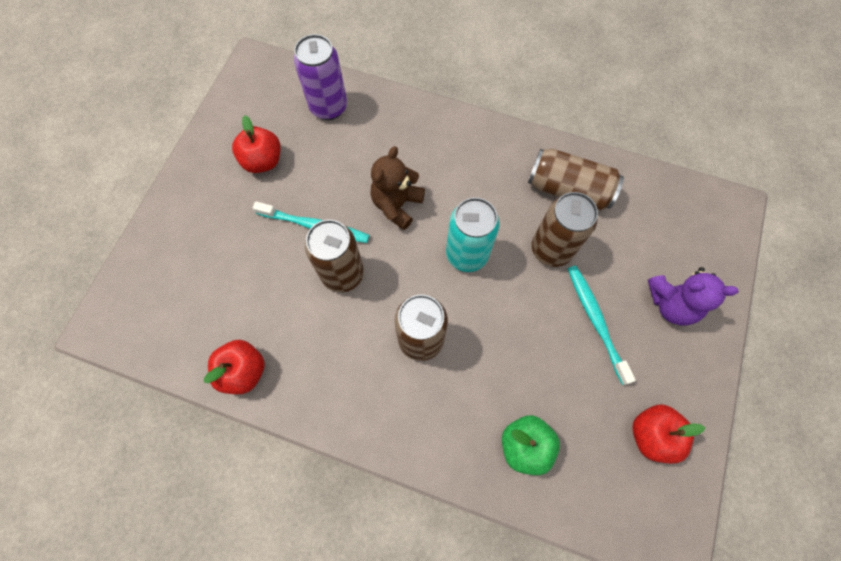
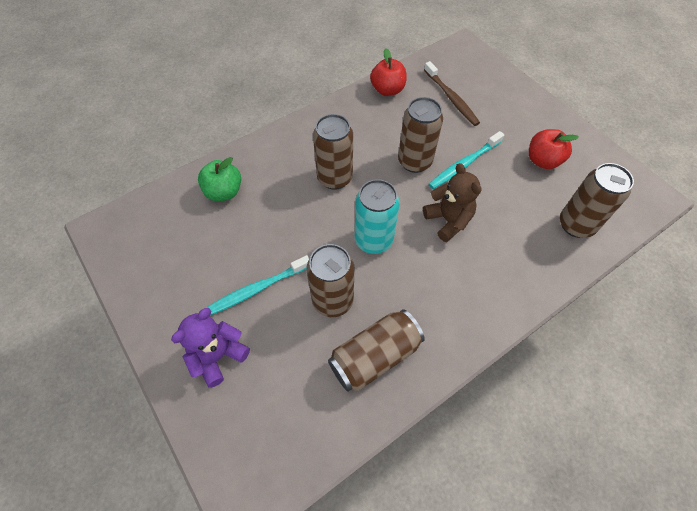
camera: 125 degrees right, 10 degrees down
(216, 289) = (451, 98): none -> brown toothbrush
(328, 107) = (576, 225): purple can -> brown can
(595, 320) = (255, 290): turquoise toothbrush -> turquoise toothbrush turned 135 degrees clockwise
(651, 435) = (159, 265): red apple -> none

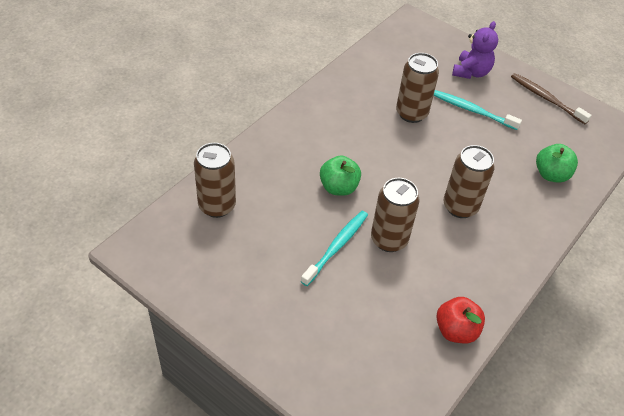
camera: 160 degrees right, 10 degrees down
(255, 290) = (472, 110): turquoise toothbrush -> turquoise toothbrush turned 105 degrees counterclockwise
(373, 240) = (399, 159): turquoise can -> none
(374, 356) = (366, 88): brown can -> none
(448, 220) = (338, 187): brown teddy bear -> green apple
(451, 98) = (372, 335): brown toothbrush -> brown toothbrush (546, 98)
(542, 160) = (251, 269): red apple -> none

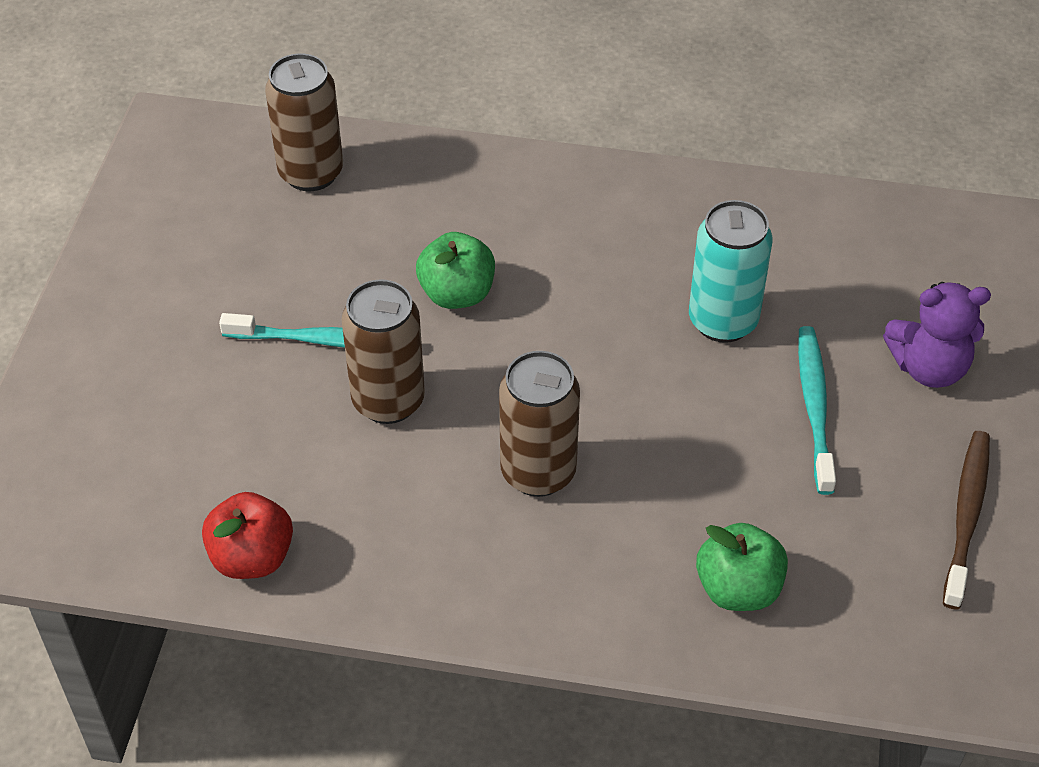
camera: 65 degrees right, 0 degrees up
(411, 113) = (723, 321): brown can -> turquoise can

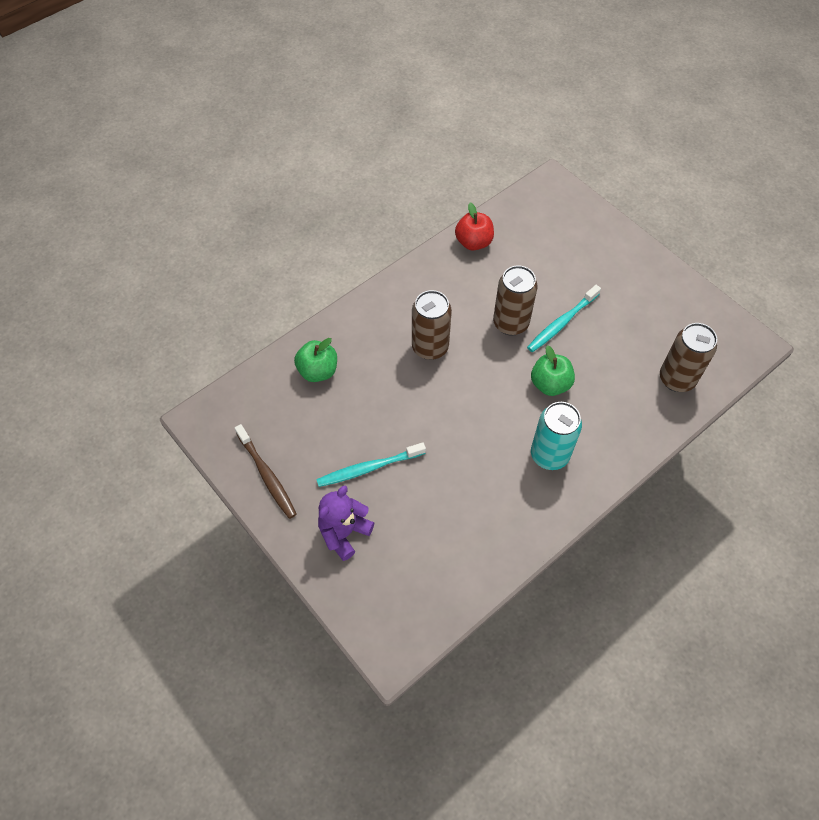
camera: 130 degrees right, 10 degrees up
(723, 321) = (445, 472): turquoise can -> turquoise can (549, 455)
(814, 406) = (368, 468): turquoise toothbrush -> turquoise toothbrush turned 120 degrees clockwise

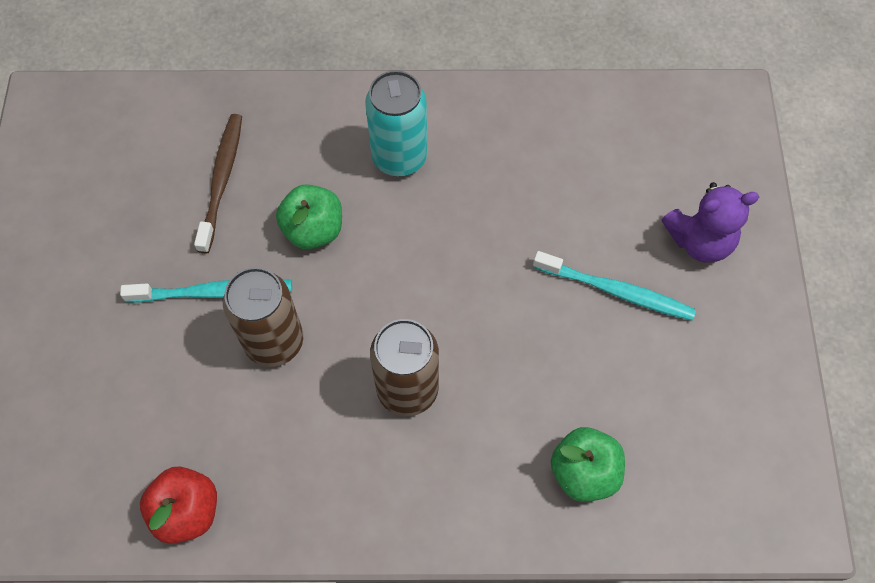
camera: 140 degrees left, 5 degrees up
(267, 475) = (750, 373): brown toothbrush -> brown toothbrush (222, 180)
(676, 379) = (173, 131): brown can -> none

